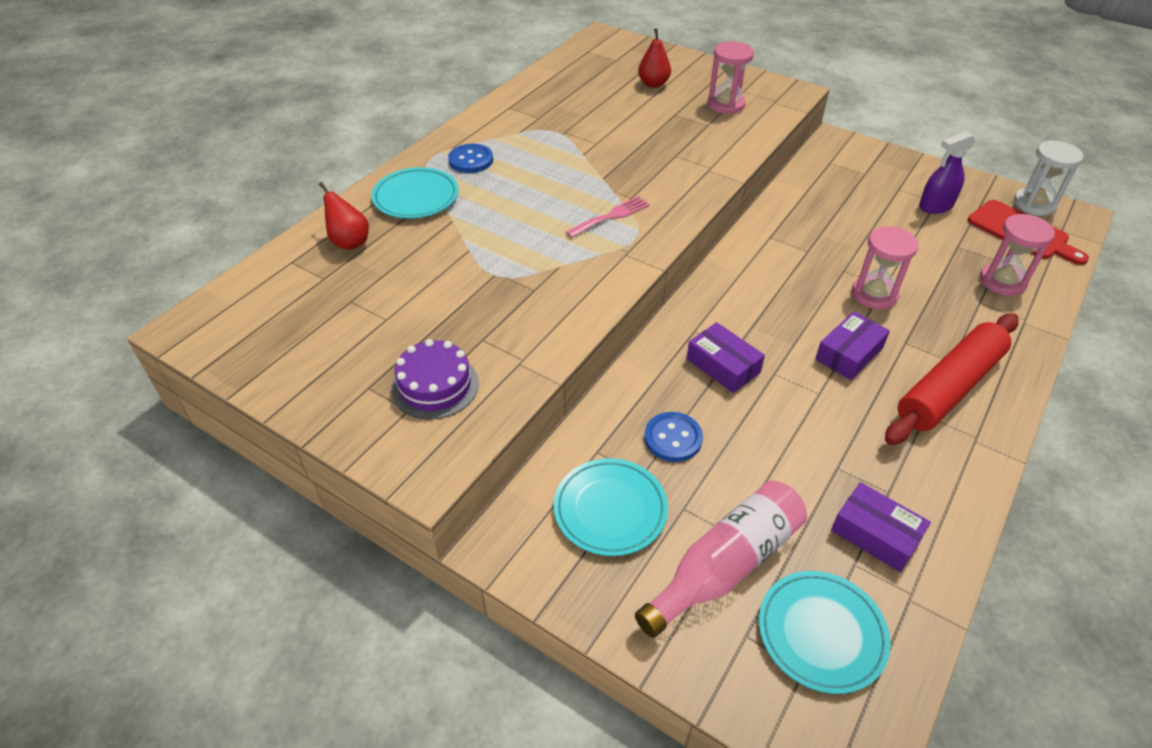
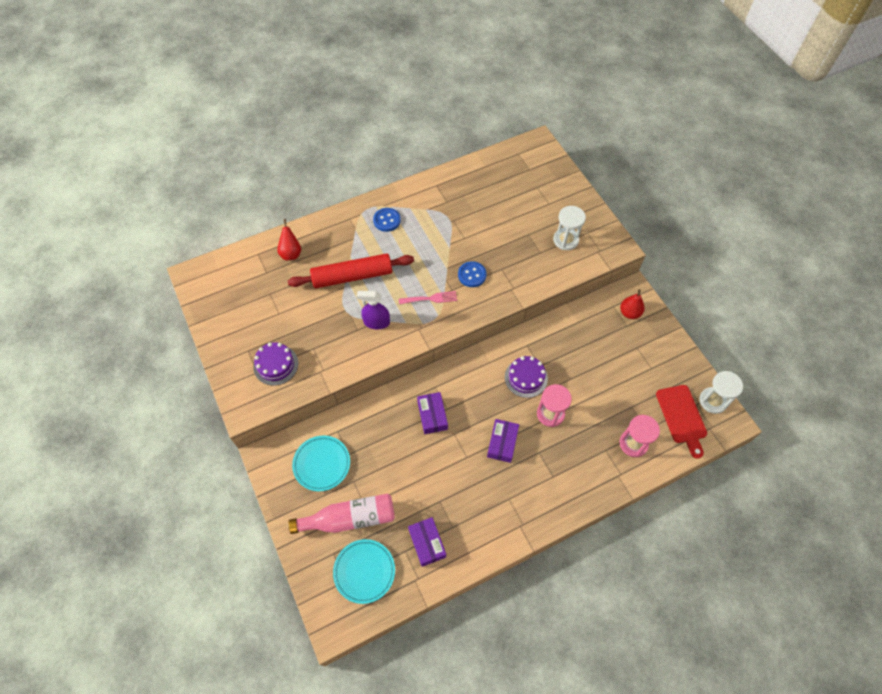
camera: 30 degrees right, 15 degrees up
(416, 197) = (341, 236): turquoise plate -> none
(653, 84) = (535, 202): red pear -> red pear (629, 313)
(673, 438) = (376, 443): blue button -> blue button (472, 275)
(726, 104) = (565, 240): pink hourglass -> white hourglass
(804, 270) = (526, 378): none -> purple cake
(849, 353) = (502, 443): purple box -> purple box turned 60 degrees counterclockwise
(935, 206) = (647, 371): purple spray bottle -> purple spray bottle (376, 322)
(948, 387) = (536, 490): red rolling pin -> red rolling pin (352, 276)

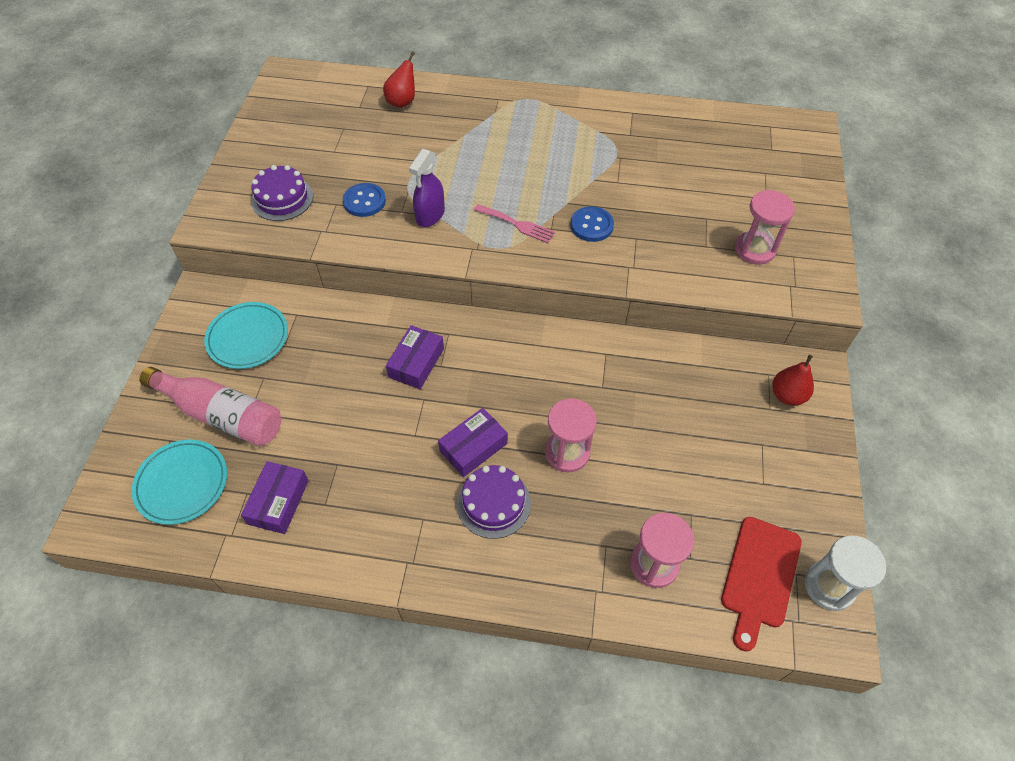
camera: 35 degrees right, 5 degrees down
(352, 276) = (447, 155): red rolling pin -> none
(376, 322) = (430, 215): purple spray bottle -> purple spray bottle turned 105 degrees counterclockwise
(387, 220) = (539, 120): blue button -> blue button (364, 201)
(526, 378) = (571, 390): purple cake -> purple cake (493, 503)
(565, 240) = (755, 249): white hourglass -> pink hourglass

